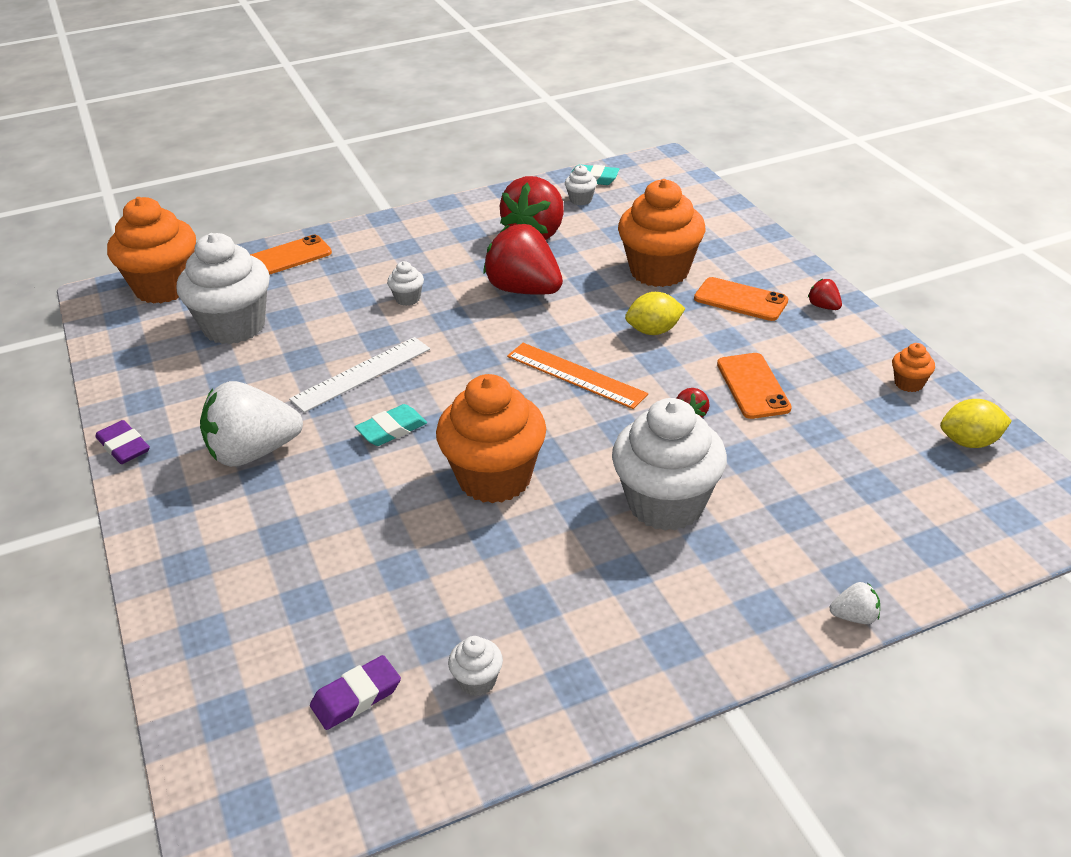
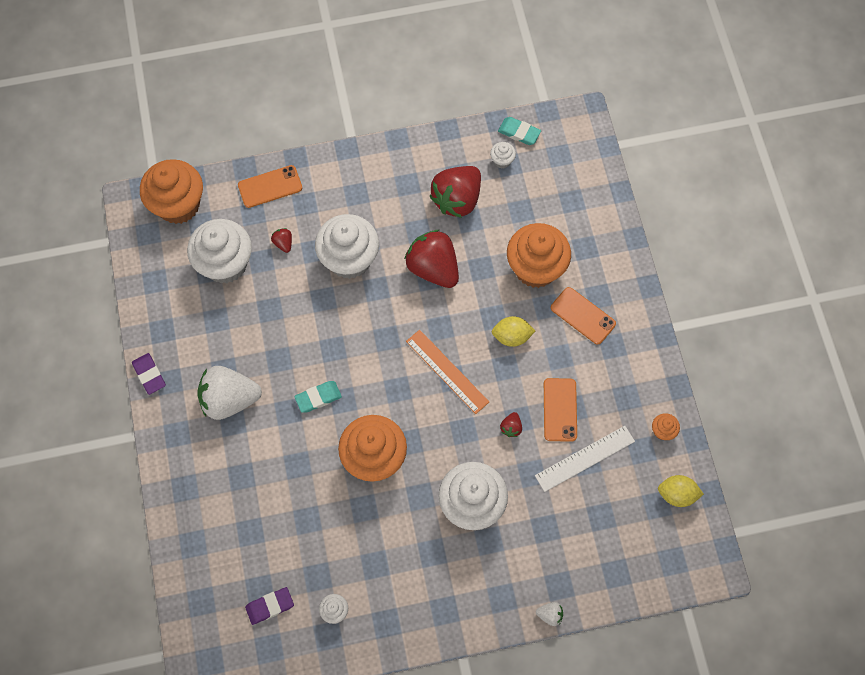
camera: 10 degrees right, 30 degrees up
(361, 374) = (306, 337): white ruler -> white ruler (585, 458)
(407, 298) = (349, 259): white cupcake -> white cupcake, size x2.39
(823, 306) = (638, 337): red strawberry -> red strawberry (283, 243)

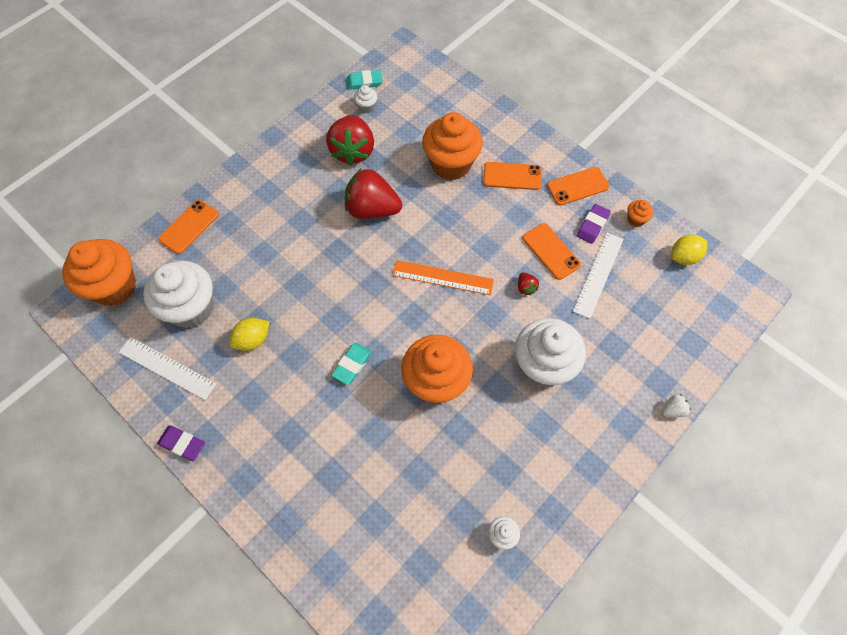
camera: 35 degrees left, 5 degrees down
(176, 304) = (167, 368): none -> white ruler
(229, 399) = (274, 417): white strawberry -> none
(270, 606) = (442, 574): purple eraser -> purple eraser (592, 225)
(283, 243) = (232, 263): red strawberry -> none
(349, 259) = (298, 242): white cupcake -> none
(512, 336) = (472, 222): yellow lemon -> yellow lemon (253, 340)
(635, 364) = (577, 186): none -> orange phone

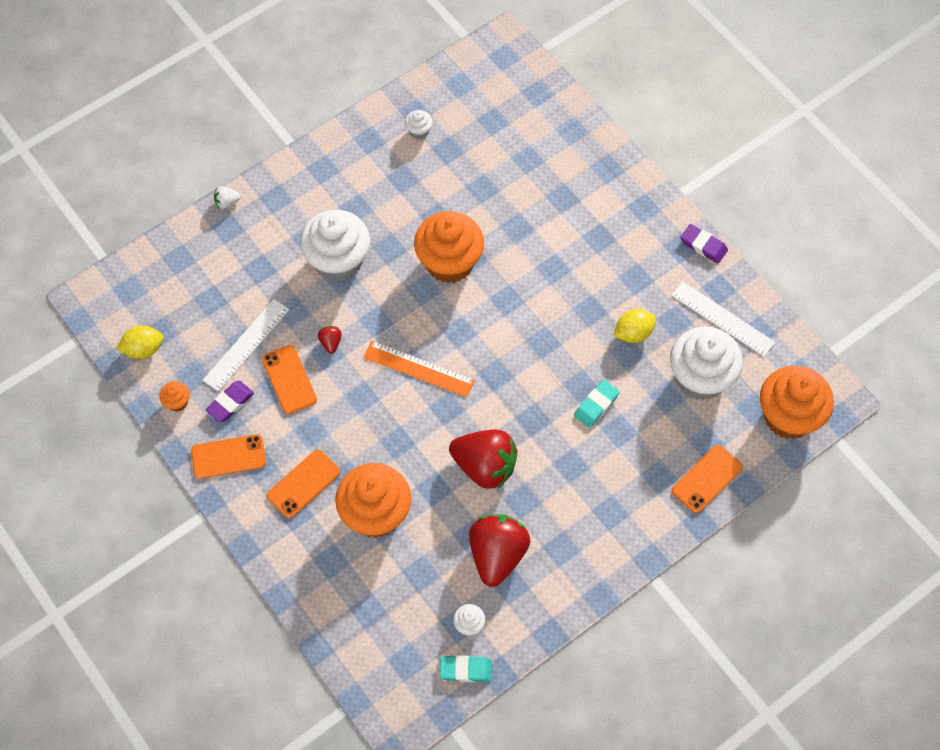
camera: 170 degrees left, 0 degrees up
(352, 364) = (531, 292): turquoise eraser -> turquoise eraser (596, 405)
(512, 176) = (303, 484): orange phone -> orange phone turned 60 degrees counterclockwise

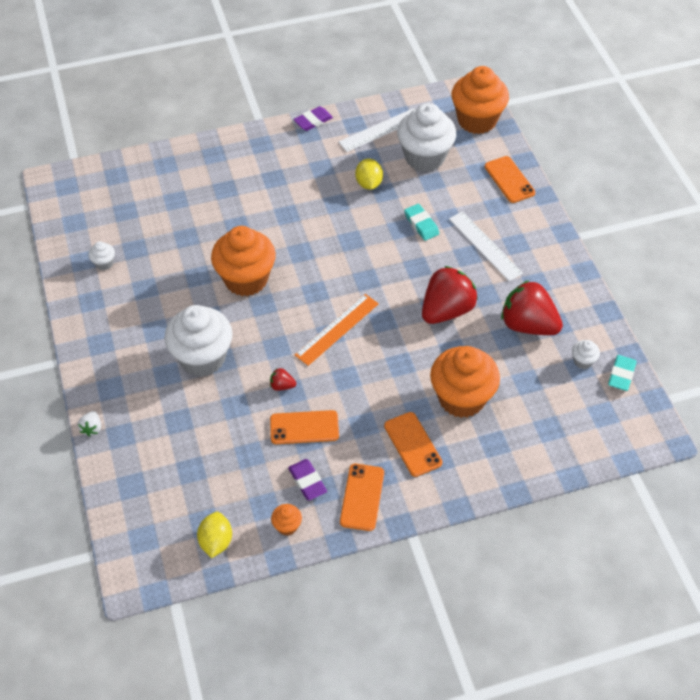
camera: 70 degrees left, 10 degrees down
(246, 344) = (252, 452): white ruler -> white ruler (485, 246)

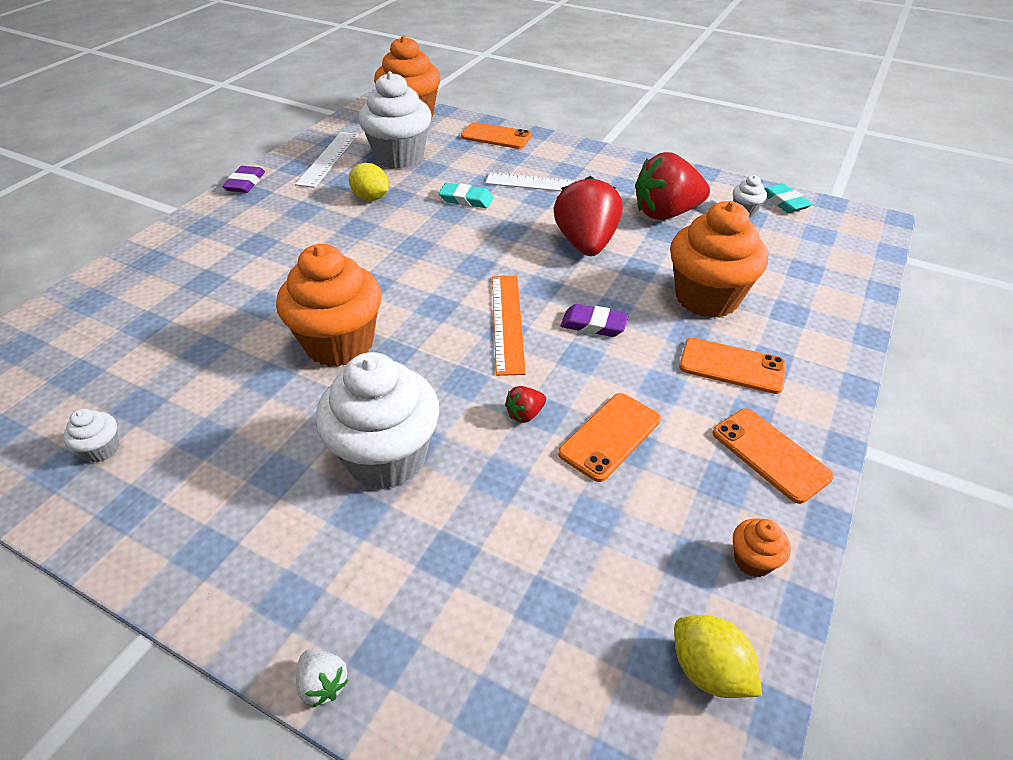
camera: 45 degrees left, 10 degrees down
(307, 481) = (696, 489): purple eraser -> purple eraser (593, 325)

